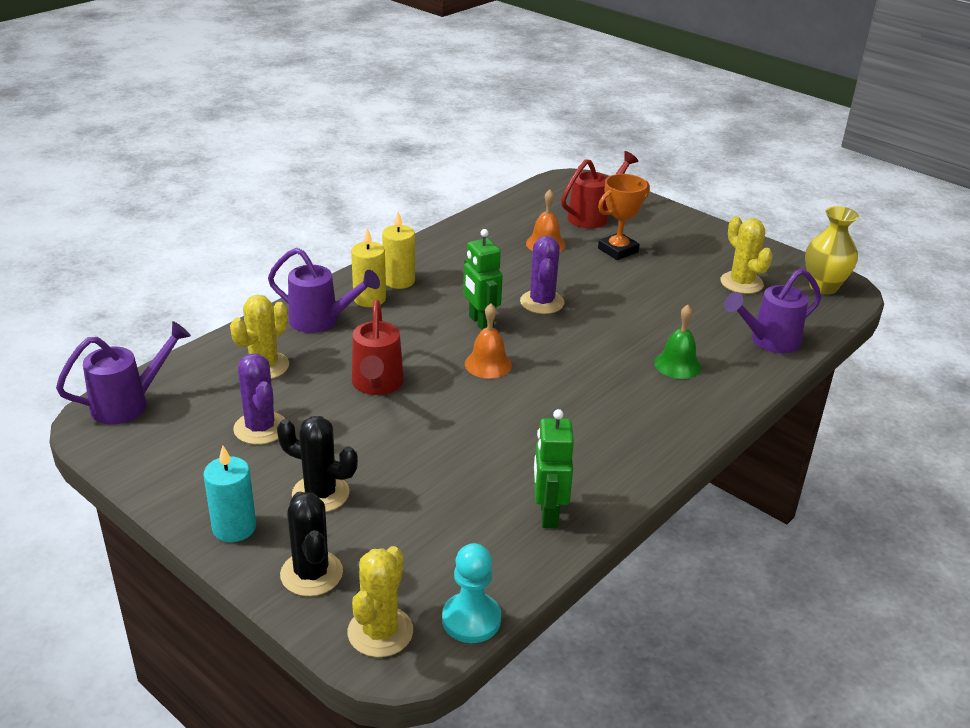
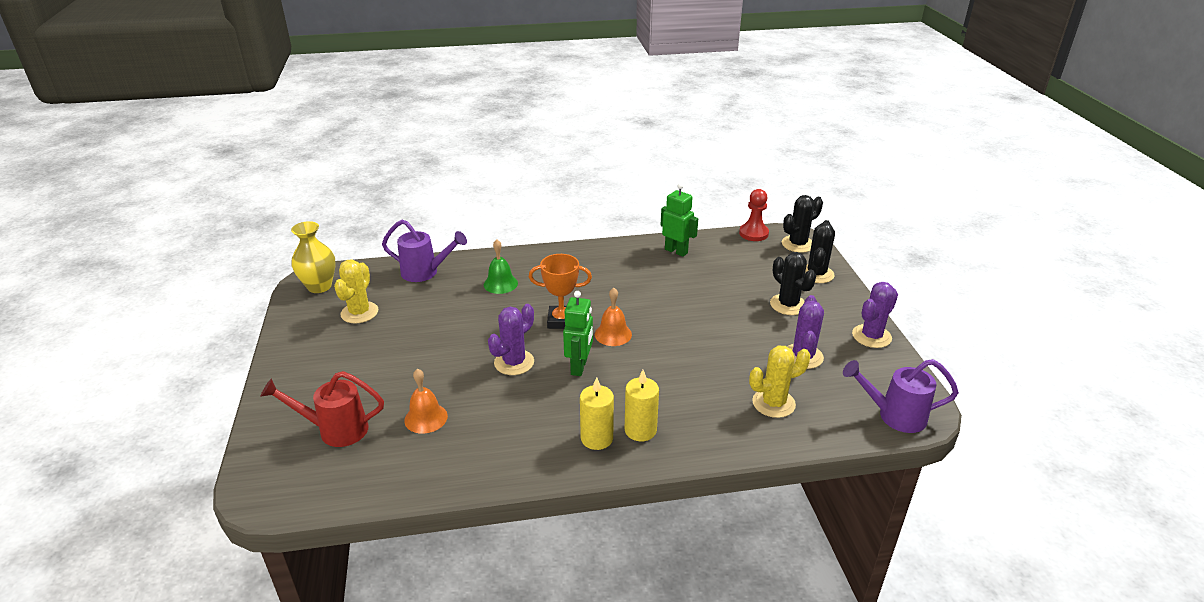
camera: 140 degrees left, 0 degrees up
(184, 494) = (871, 336): none -> purple cactus
(234, 527) = (847, 308): turquoise candle -> none
(322, 321) = (699, 425): purple watering can -> none
(377, 385) = (702, 352): red watering can -> none
(380, 632) = (797, 244): yellow cactus -> black cactus
(471, 619) = (753, 233): turquoise pawn -> red pawn
(548, 514) = (676, 251): green robot -> green robot turned 90 degrees counterclockwise
(618, 250) = (384, 381): orange trophy -> orange trophy (561, 321)

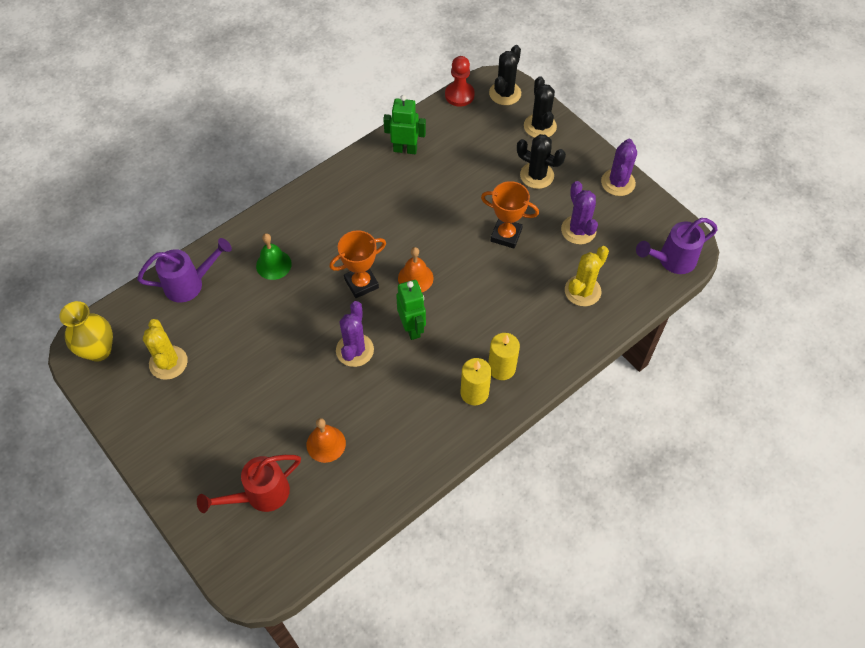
camera: 30 degrees left, 25 degrees up
(724, 335) = (506, 235): none -> orange trophy

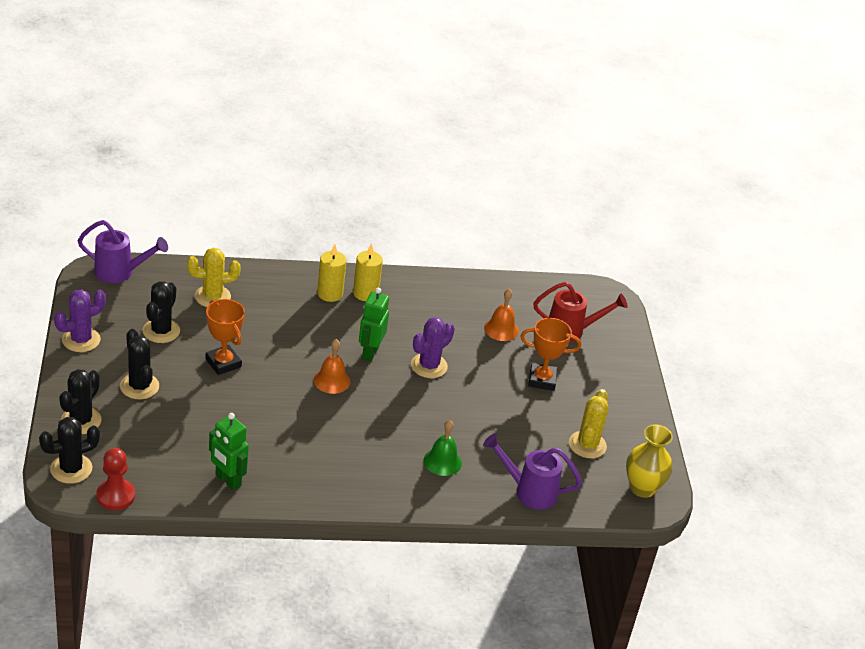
camera: 150 degrees left, 20 degrees down
(361, 283) = (380, 403): orange trophy -> orange trophy (542, 380)
(578, 230) = (161, 331): purple cactus -> black cactus

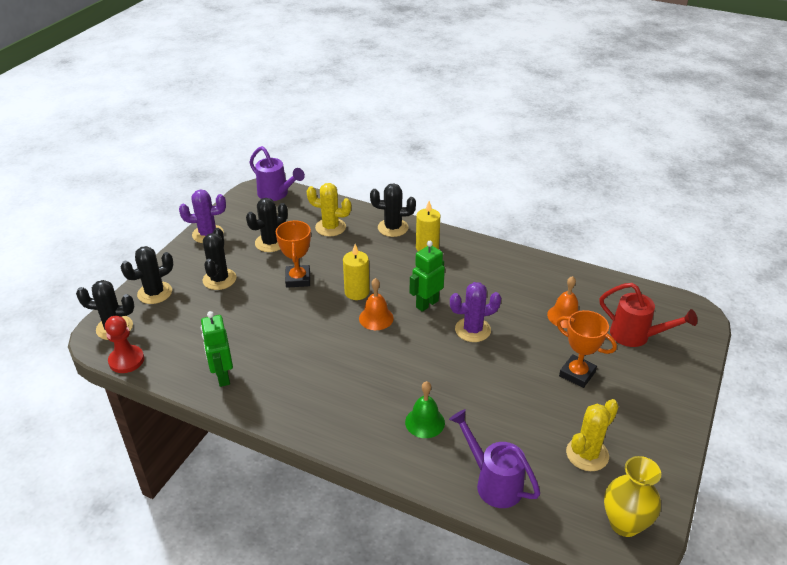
camera: 35 degrees right, 0 degrees up
(279, 280) = (393, 228): none -> black cactus
(365, 293) = (458, 255): yellow candle -> yellow candle (357, 292)

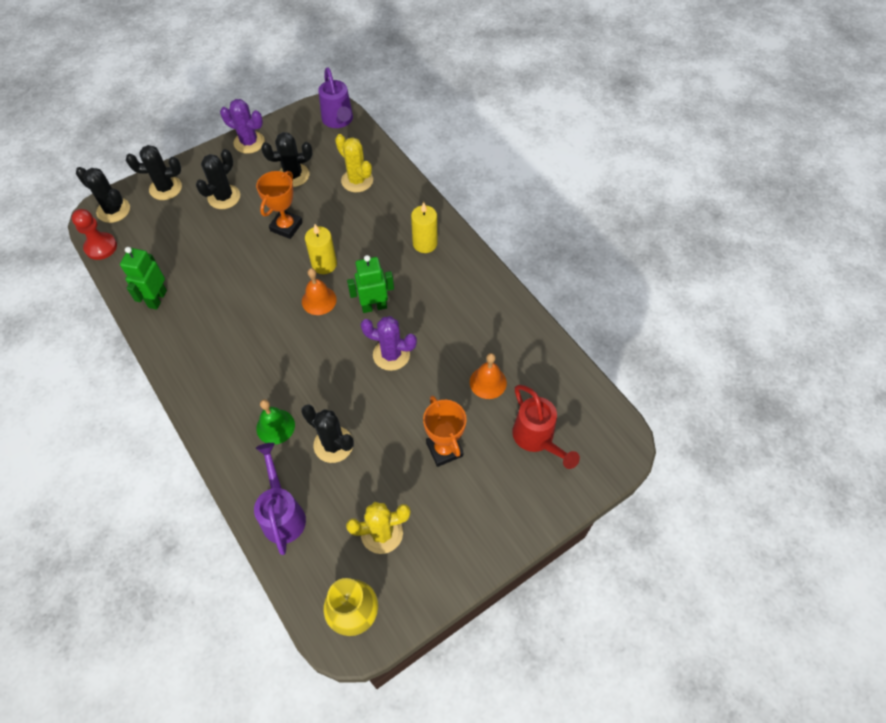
camera: 30 degrees right, 20 degrees up
(393, 228) = (412, 206): black cactus -> black cactus (333, 444)

